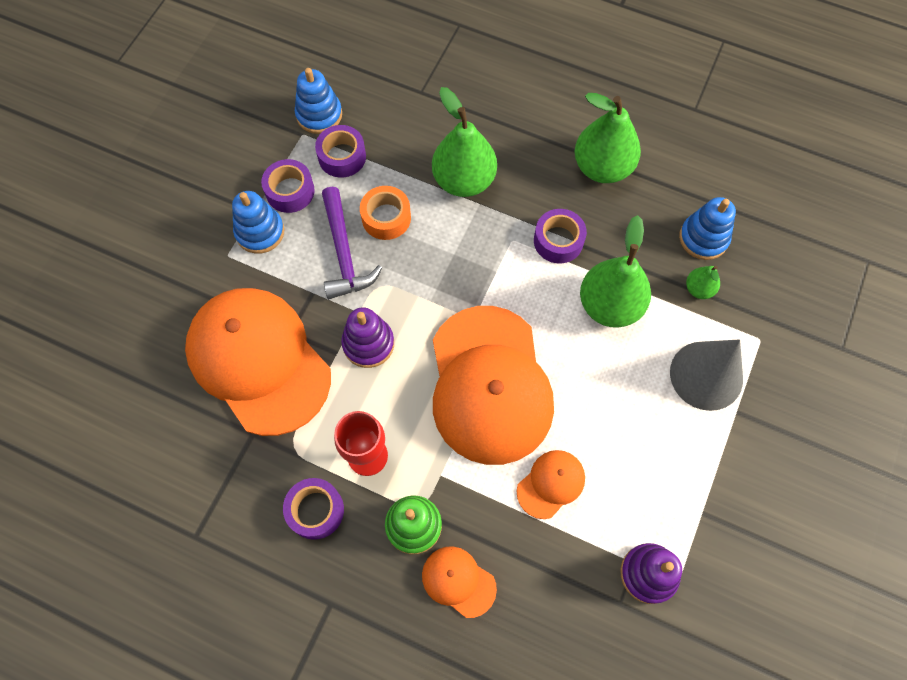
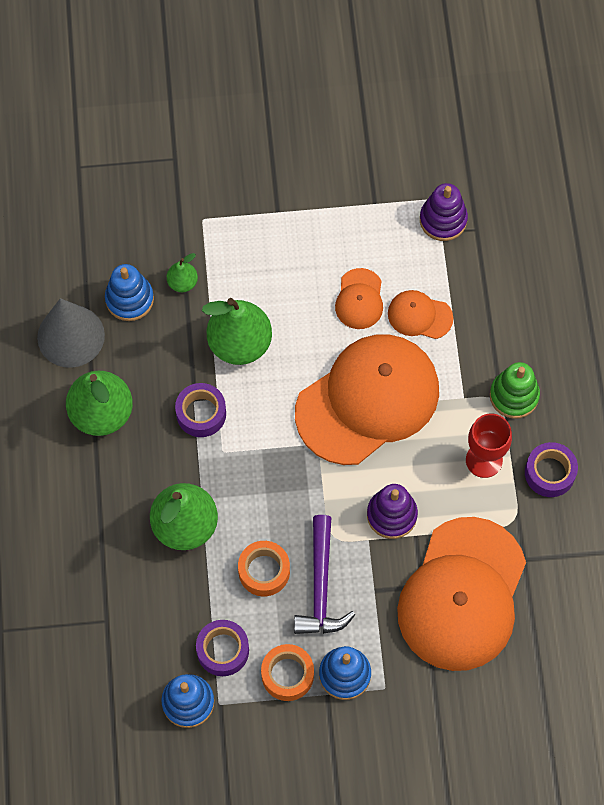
camera: 120 degrees left, 0 degrees up
(290, 191) = (287, 675): purple tape -> orange tape
(344, 253) = (321, 586): purple hammer -> purple hammer turned 135 degrees clockwise
(458, 581) = (532, 343): orange cap -> orange cap (359, 299)
(706, 375) = (259, 245): grey cone -> grey cone (71, 336)

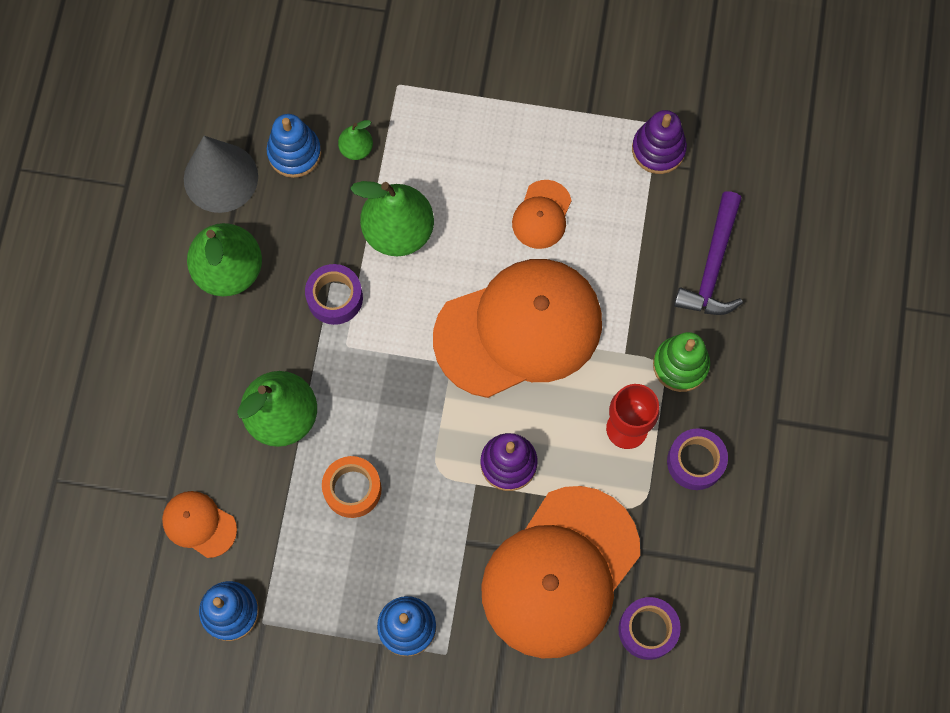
camera: 15 degrees right, 5 degrees up
(223, 650) = (283, 565): purple tape -> purple tape (647, 629)
(287, 675) = (345, 610): orange tape -> none
(321, 586) = (409, 522): purple hammer -> purple hammer (713, 266)
(419, 316) = (602, 249): orange cap -> orange cap (199, 524)

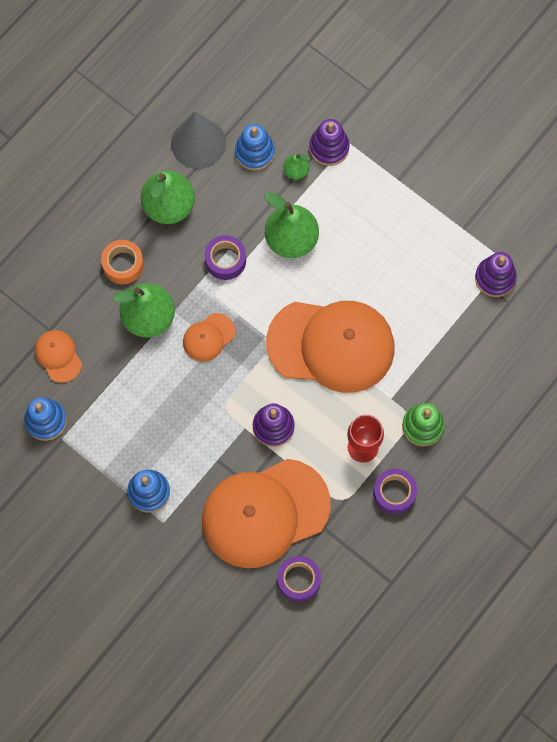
camera: 30 degrees right, 0 degrees up
(352, 489) = (165, 387): orange tape -> orange tape (123, 264)
(378, 102) = (329, 147): none -> purple stacking toy
(542, 215) = (391, 279): orange cap -> orange cap (208, 337)
(713, 266) = (483, 374): purple hammer -> none

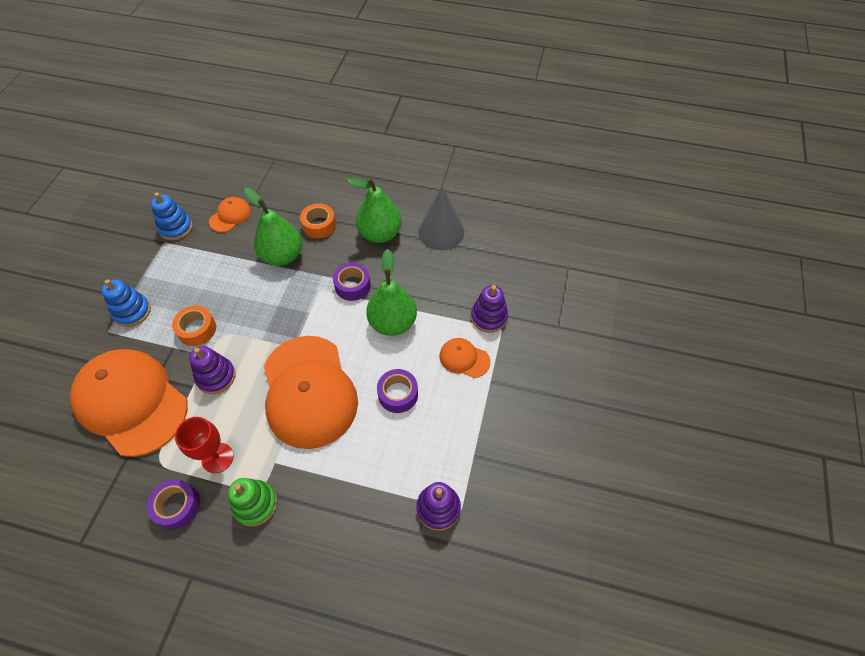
camera: 65 degrees right, 15 degrees down
(205, 431) = (197, 329): none -> orange tape
(208, 337) = (281, 300): orange cap -> orange cap (464, 358)
(254, 152) = (454, 269): blue stacking toy -> none
(296, 171) = (455, 302): green pear -> none
(298, 580) = (69, 456): purple tape -> purple tape (398, 394)

